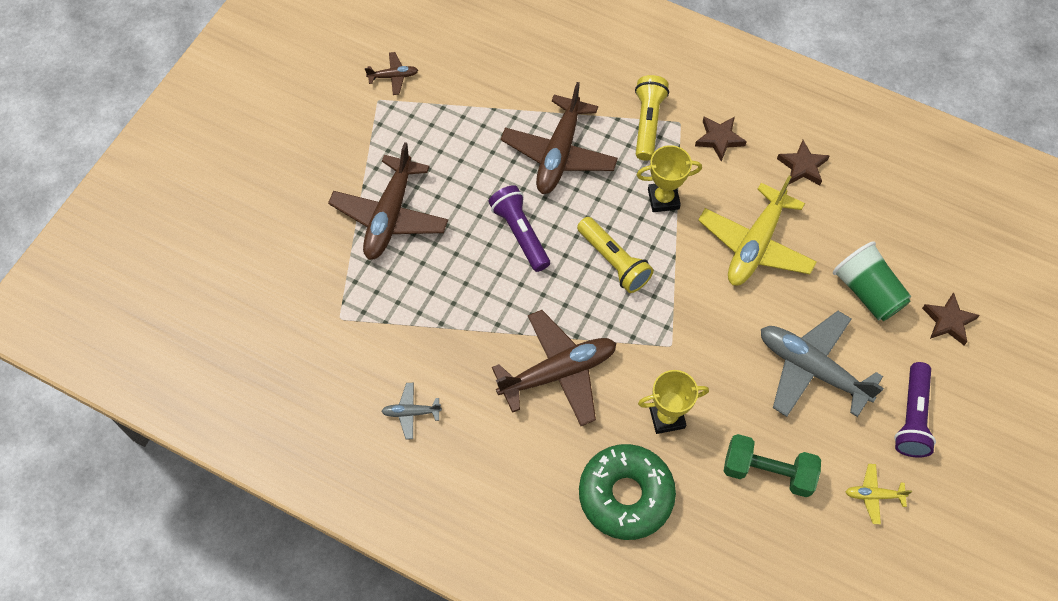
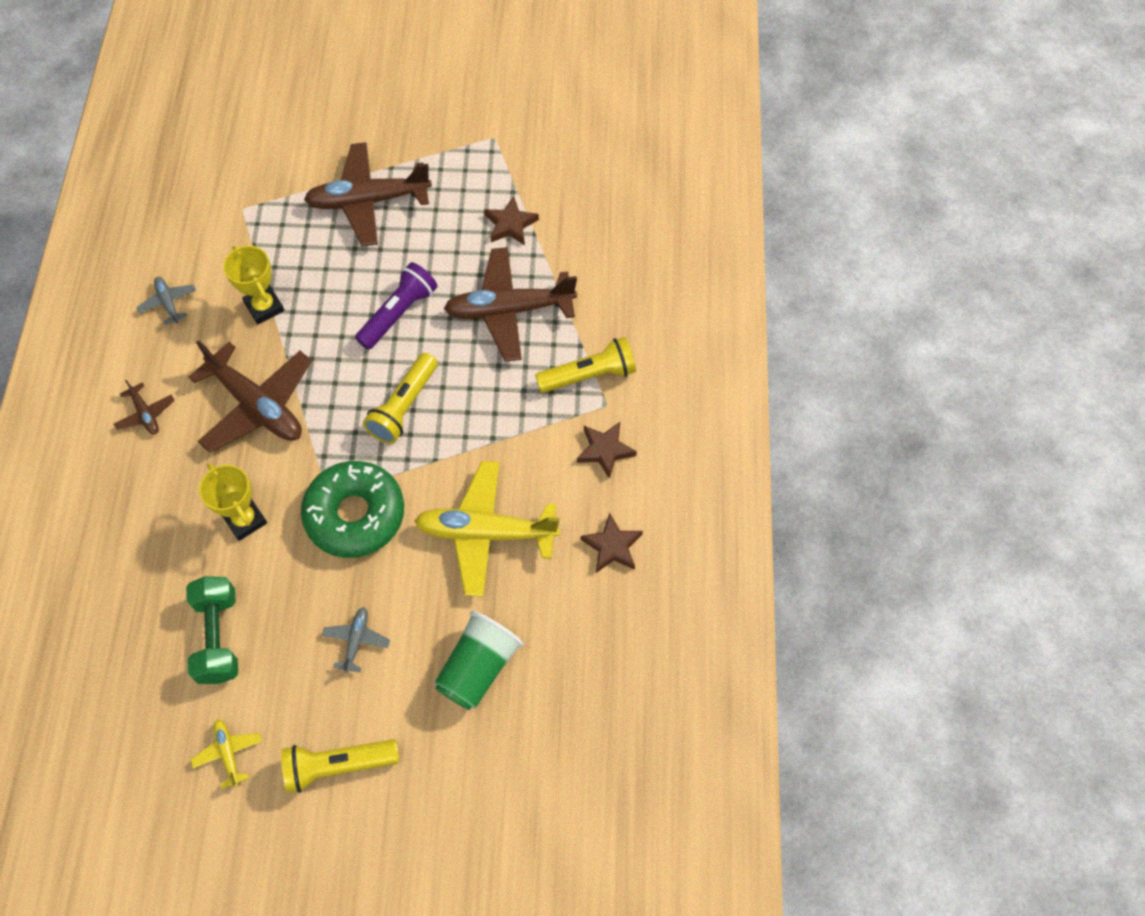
camera: 65 degrees right, 0 degrees up
(393, 76) = (527, 138): brown plane -> brown plane (145, 414)
(625, 495) = (146, 514): green donut -> green donut (355, 515)
(663, 199) = (501, 424): yellow trophy -> yellow trophy (264, 307)
(812, 369) = (356, 641): grey plane -> grey plane, size x0.46
(912, 417) = (338, 765): purple flashlight -> yellow flashlight
(948, 321) = (478, 770): brown star -> brown star (510, 224)

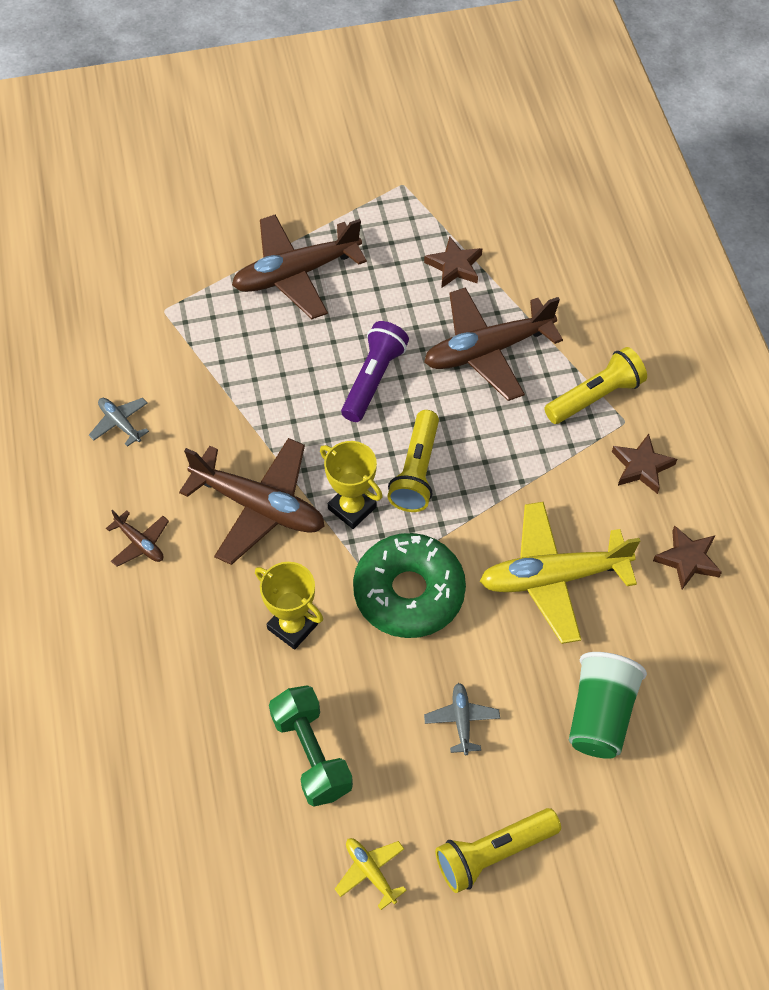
camera: 15 degrees left, 5 degrees down
(264, 307) = (227, 404): yellow trophy -> yellow trophy (352, 508)

